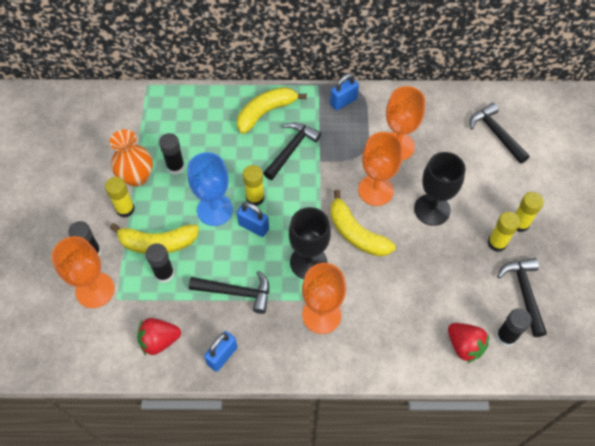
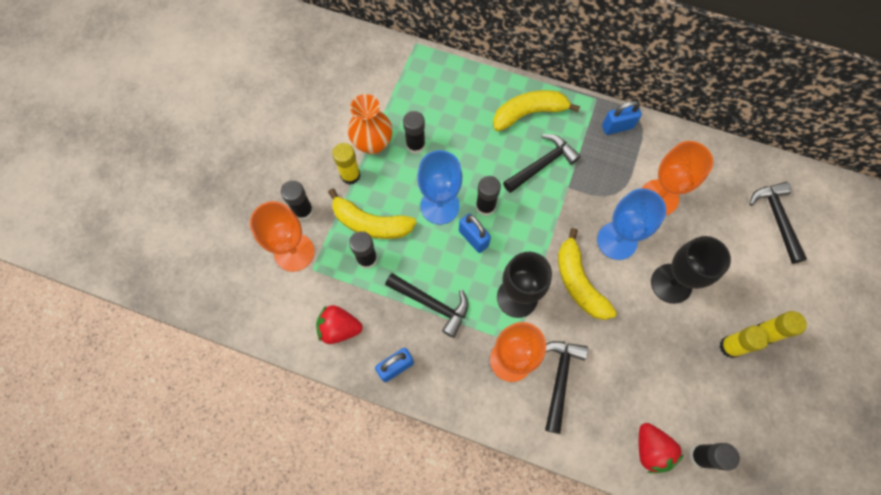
camera: 20 degrees right, 10 degrees up
(255, 198) = (485, 206): yellow glue stick -> black glue stick
(375, 190) = (617, 241): orange goblet -> blue goblet
(524, 293) = (740, 414): black hammer -> black hammer (559, 379)

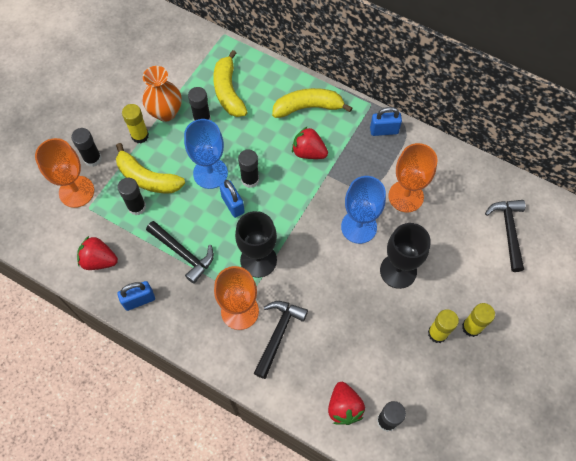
camera: 10 degrees right, 5 degrees down
(542, 164) = (308, 152): black hammer -> red strawberry
(578, 282) = (316, 256): yellow banana -> yellow banana (228, 91)

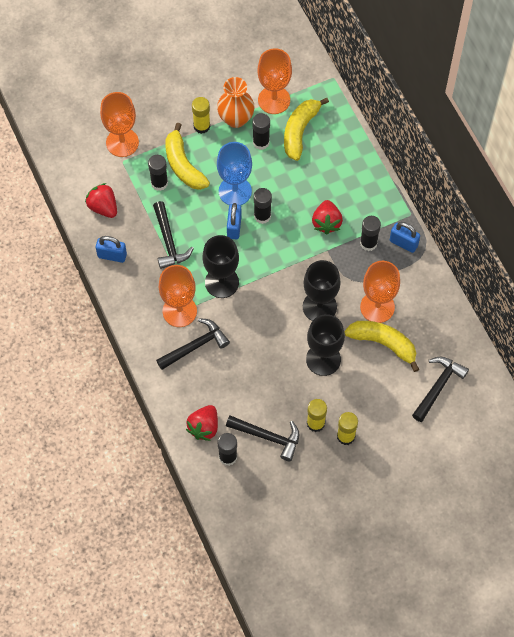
camera: 35 degrees right, 0 degrees up
(92, 159) = (152, 123): black glue stick -> black glue stick (368, 243)
(187, 79) = (274, 100): none -> orange goblet
(308, 107) = (355, 185): yellow banana -> yellow banana (383, 343)
(308, 152) = (326, 223): red strawberry -> red strawberry turned 150 degrees counterclockwise
(359, 227) = (319, 307): blue goblet -> black goblet
(407, 375) = (268, 437): none -> black hammer

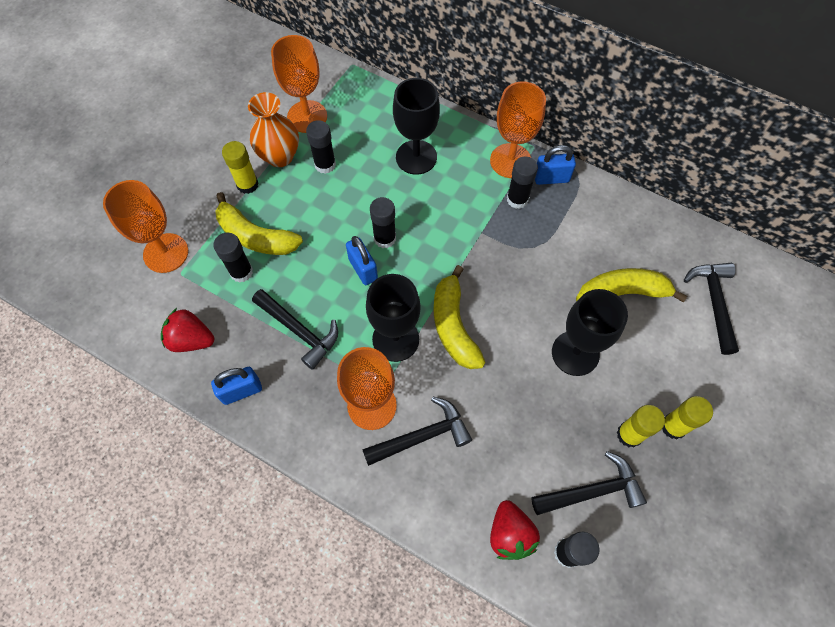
camera: 35 degrees left, 0 degrees up
(195, 346) = (422, 436): black hammer -> black hammer turned 45 degrees clockwise
(235, 191) = (335, 230): blue goblet -> none
(300, 131) = (358, 131): yellow banana -> yellow banana (453, 326)
(319, 307) = (523, 297): black goblet -> black goblet (416, 157)
(326, 223) = (458, 205): red strawberry -> none
(377, 307) = (581, 259): orange goblet -> orange goblet (510, 161)

